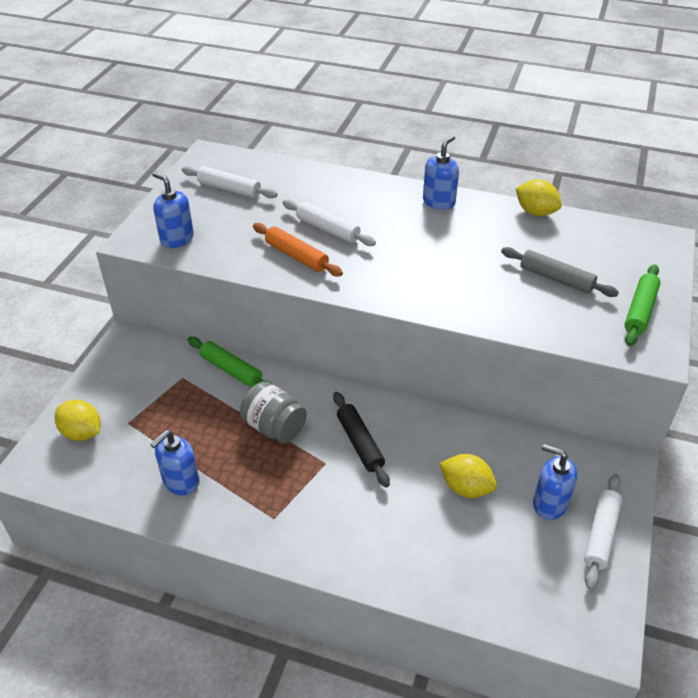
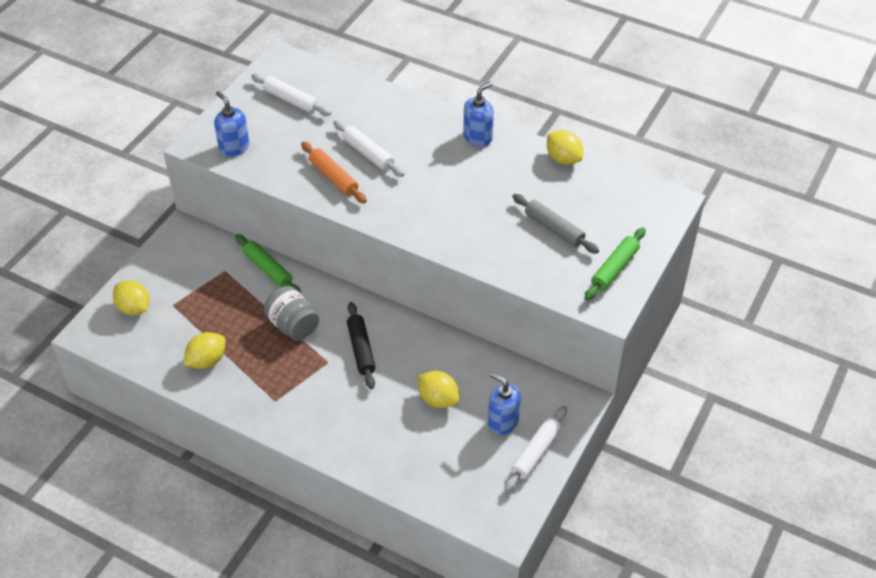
camera: 10 degrees right, 5 degrees up
(181, 482) = (207, 361): blue soap dispenser -> yellow lemon

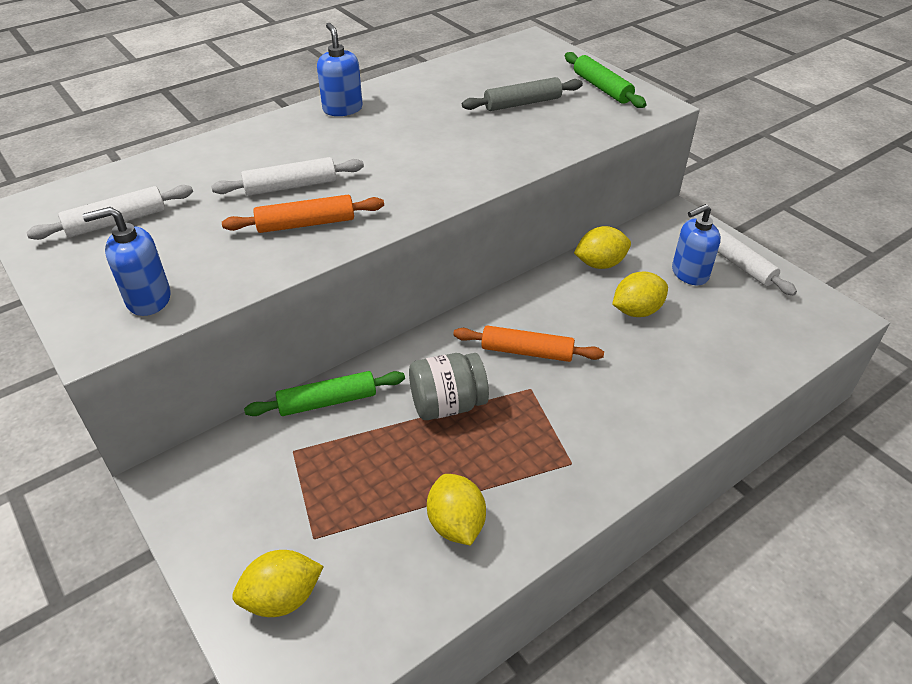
camera: 65 degrees left, 5 degrees down
(361, 349) = (527, 352): black rolling pin -> orange rolling pin
(563, 159) = (425, 73): yellow lemon -> yellow lemon (600, 264)

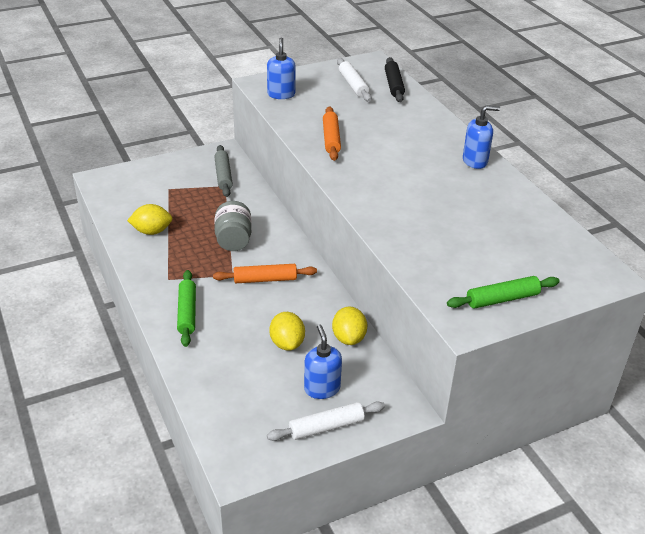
camera: 100 degrees right, 5 degrees down
(120, 182) = (394, 85): none -> black rolling pin
(282, 598) = (142, 179): yellow lemon -> none
(290, 186) = (374, 136): white rolling pin -> none
(327, 401) = (255, 199): green rolling pin -> green rolling pin (187, 312)
(522, 103) = (475, 246): grey rolling pin -> grey rolling pin (223, 176)
(527, 352) = (265, 279): orange rolling pin -> orange rolling pin turned 60 degrees clockwise

